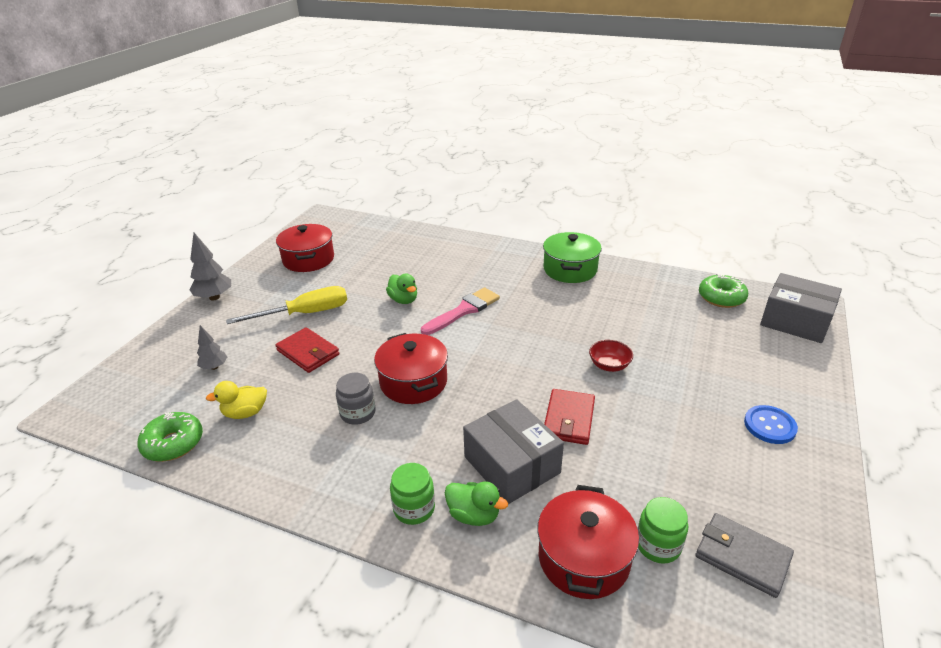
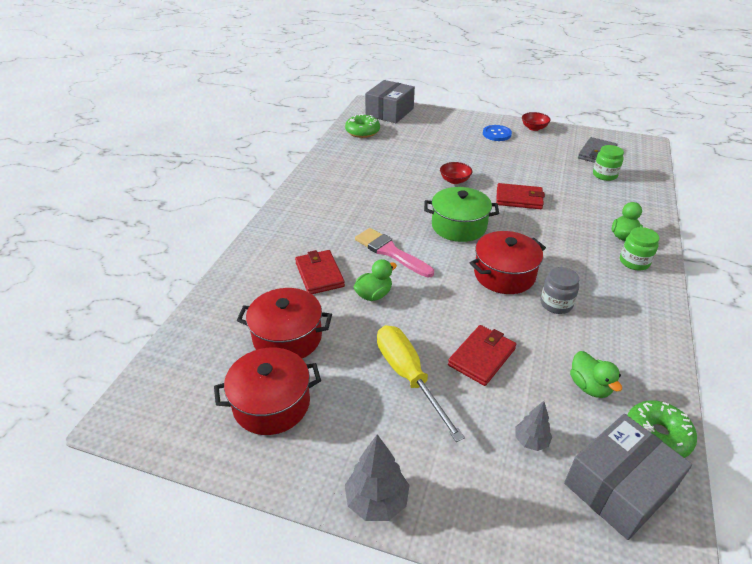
camera: 95 degrees left, 5 degrees up
(245, 413) = (589, 386): yellow duck -> green duck
(437, 273) = (319, 274): none -> red wallet
(511, 465) = (573, 222): grey box -> grey box (619, 487)
(570, 269) = (317, 192): green pot -> green pot (459, 226)
(583, 558) = (628, 197): red pot -> red pot (287, 337)
(818, 481) = (534, 128): none -> red bowl

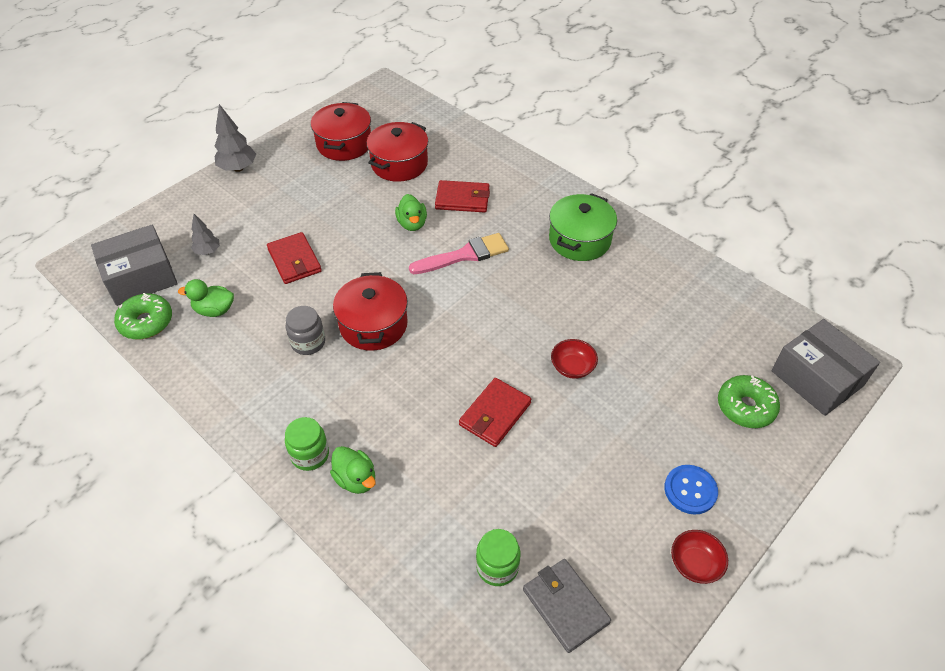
camera: 115 degrees right, 10 degrees up
(362, 132) = (753, 322): green donut -> green donut (745, 407)
(408, 376) = (311, 213): yellow screwdriver -> none
(459, 226) = (474, 326): green pot -> green pot (579, 240)
(619, 487) = (140, 277): grey box -> grey box turned 75 degrees clockwise

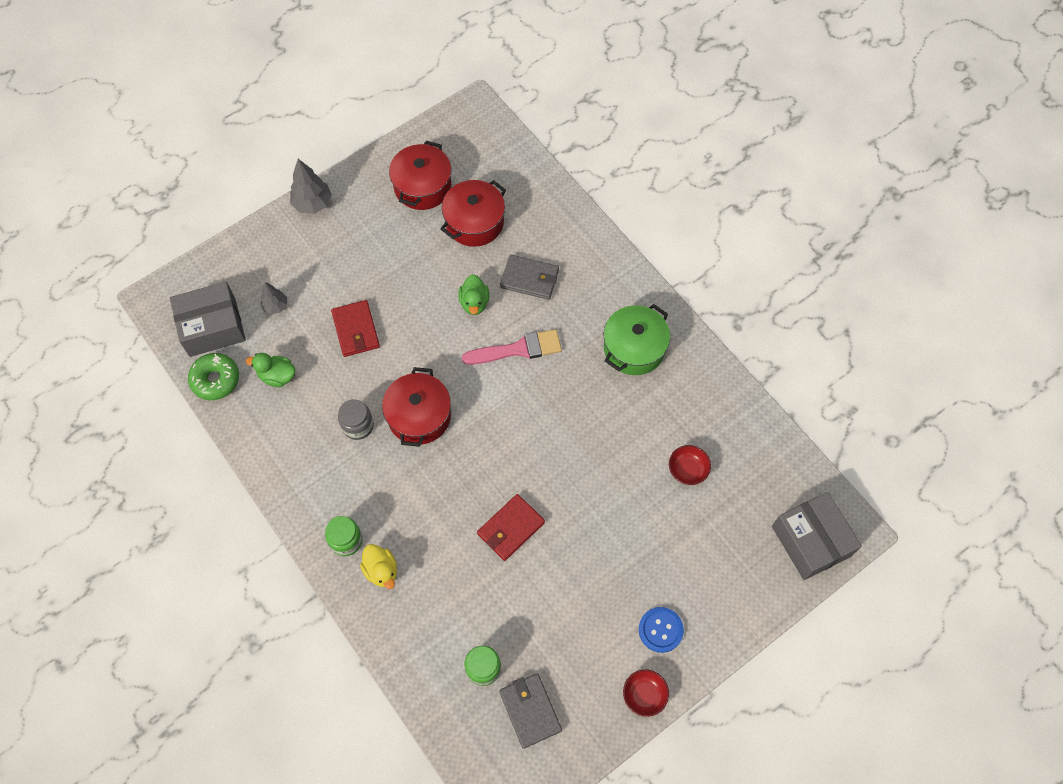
camera: 10 degrees right, 15 degrees up
(356, 479) = (381, 570): green duck -> yellow duck
(462, 199) = (529, 279): red wallet -> grey wallet
(572, 367) = (590, 492): red bowl -> red bowl (687, 470)
(745, 407) = (735, 559): green donut -> none

